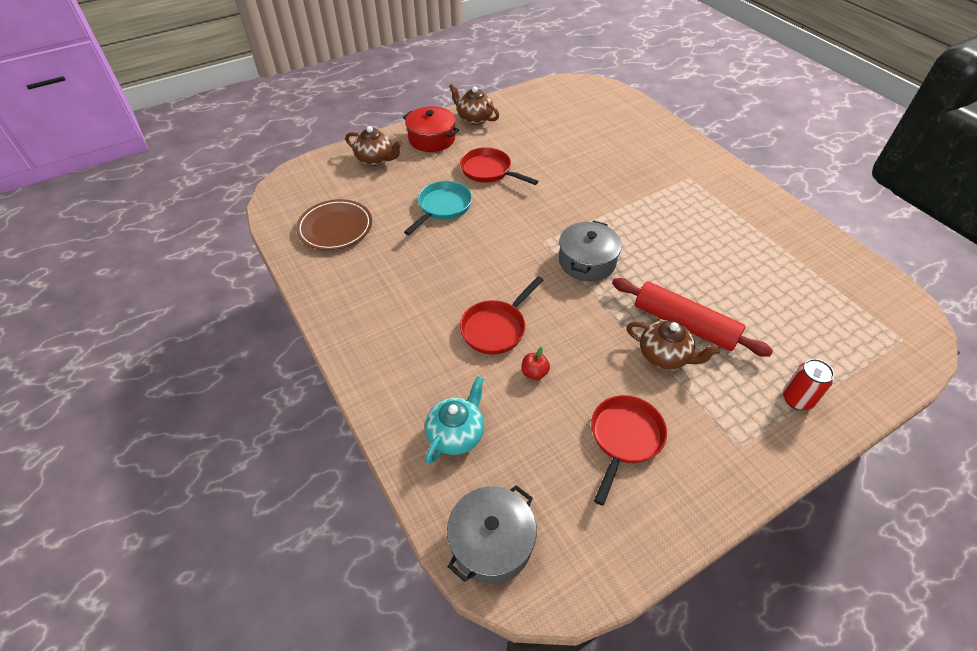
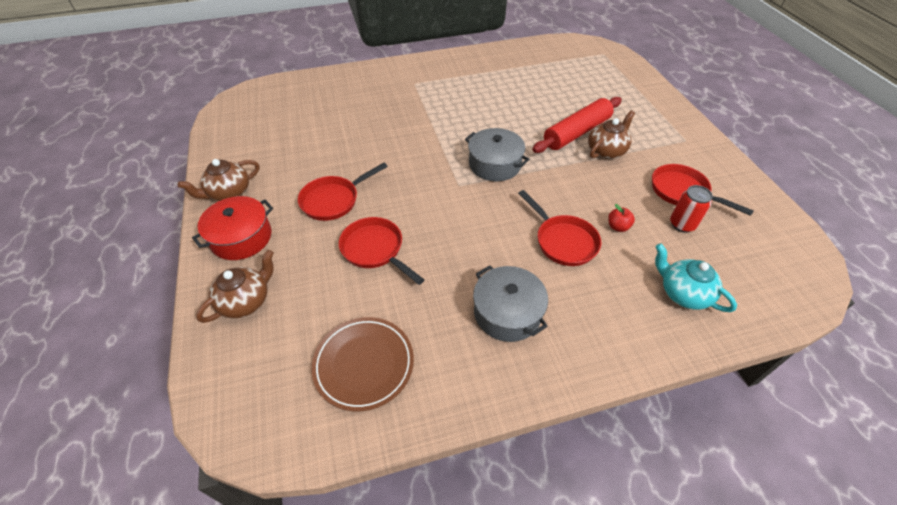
camera: 75 degrees left, 0 degrees up
(442, 207) = (375, 250): turquoise pan -> red pan
(491, 542) = (783, 289): grey pot -> grey pot (507, 313)
(797, 399) = (648, 106): red can -> red can (682, 224)

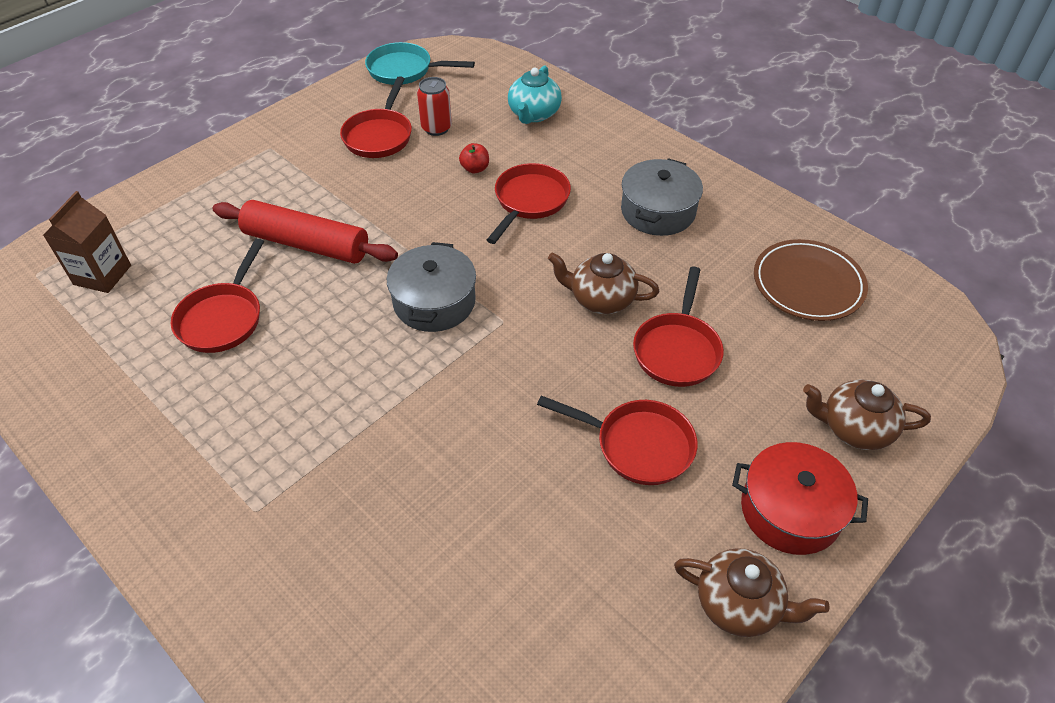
camera: 120 degrees left, 0 degrees up
(534, 96) = (223, 318): none -> red pan
(591, 69) = (102, 275): none -> brown carton
(606, 151) = (335, 207): brown teapot -> brown teapot (601, 299)
(782, 234) = (404, 70): none -> turquoise pan

